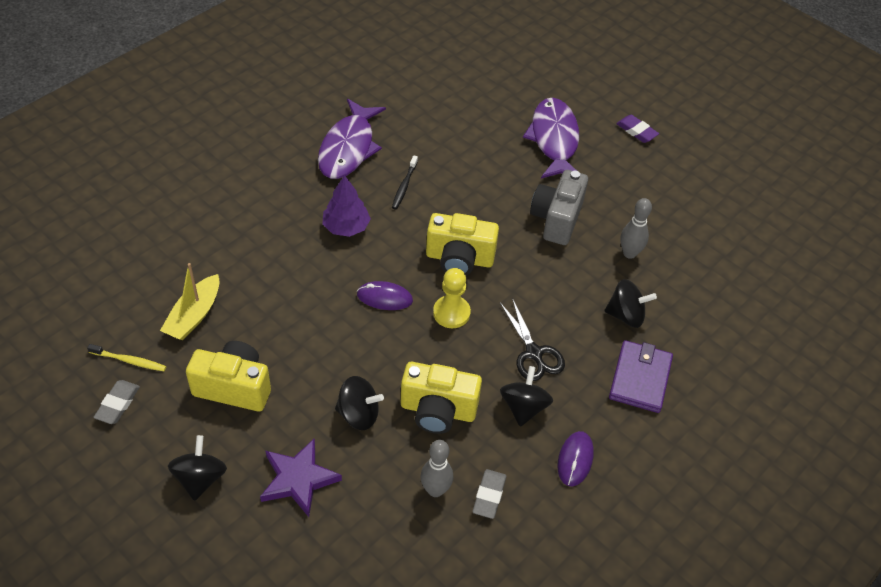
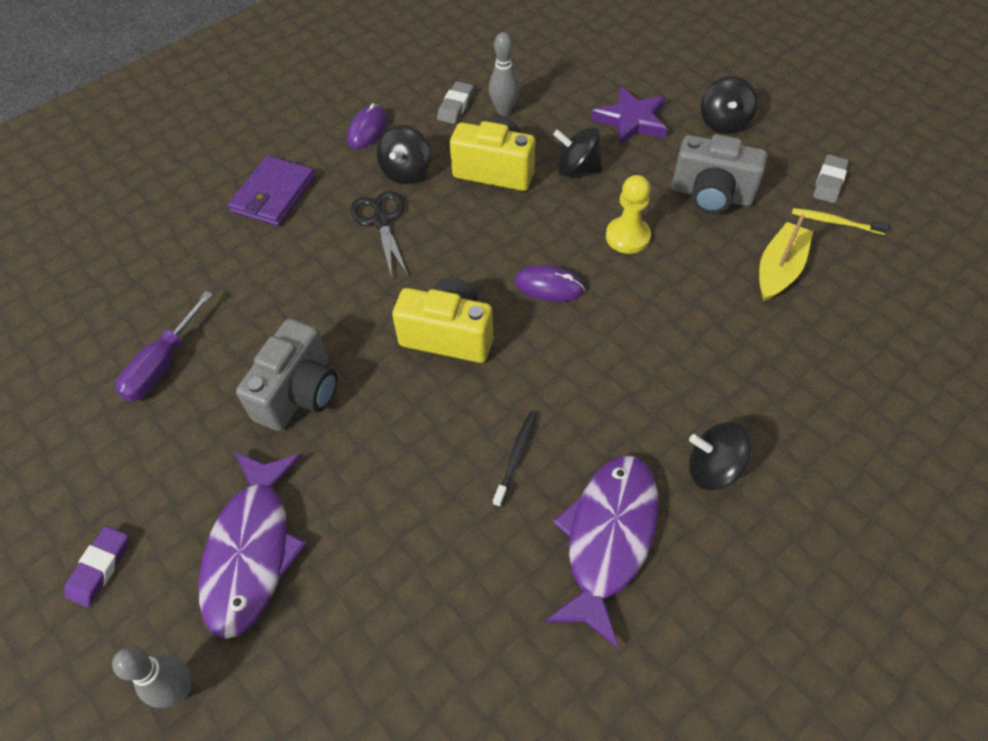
camera: 170 degrees left, 5 degrees up
(234, 387) = (711, 195): yellow camera -> grey camera
(346, 227) = (603, 386): purple tree -> none
(451, 313) = (468, 266): yellow pawn -> yellow pawn (627, 236)
(626, 315) = (259, 259): black spinning top -> black spinning top (713, 469)
(629, 253) = (218, 338): grey bowling pin -> grey bowling pin (179, 689)
(636, 131) = (99, 568): purple eraser -> purple eraser turned 60 degrees clockwise
(661, 235) = (162, 364): none -> purple screwdriver

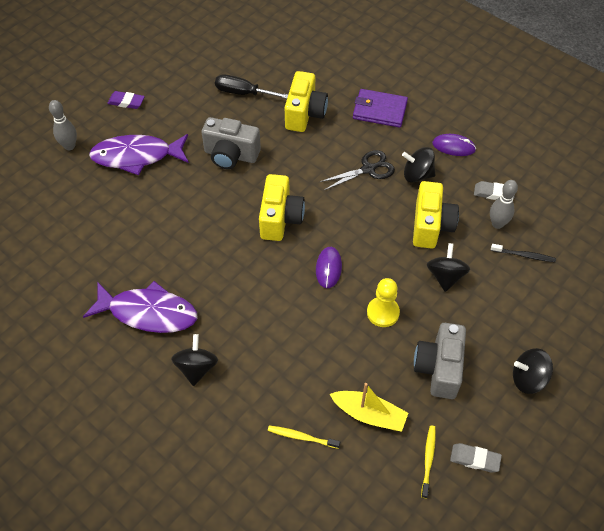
camera: 80 degrees right, 0 degrees up
(162, 364) = (243, 93): purple screwdriver -> black screwdriver
(245, 283) = (305, 113): none -> yellow camera
(516, 456) = (198, 263): black toothbrush -> black toothbrush (524, 255)
(631, 120) = (511, 310): purple star -> none
(817, 344) = (301, 437): none -> yellow toothbrush

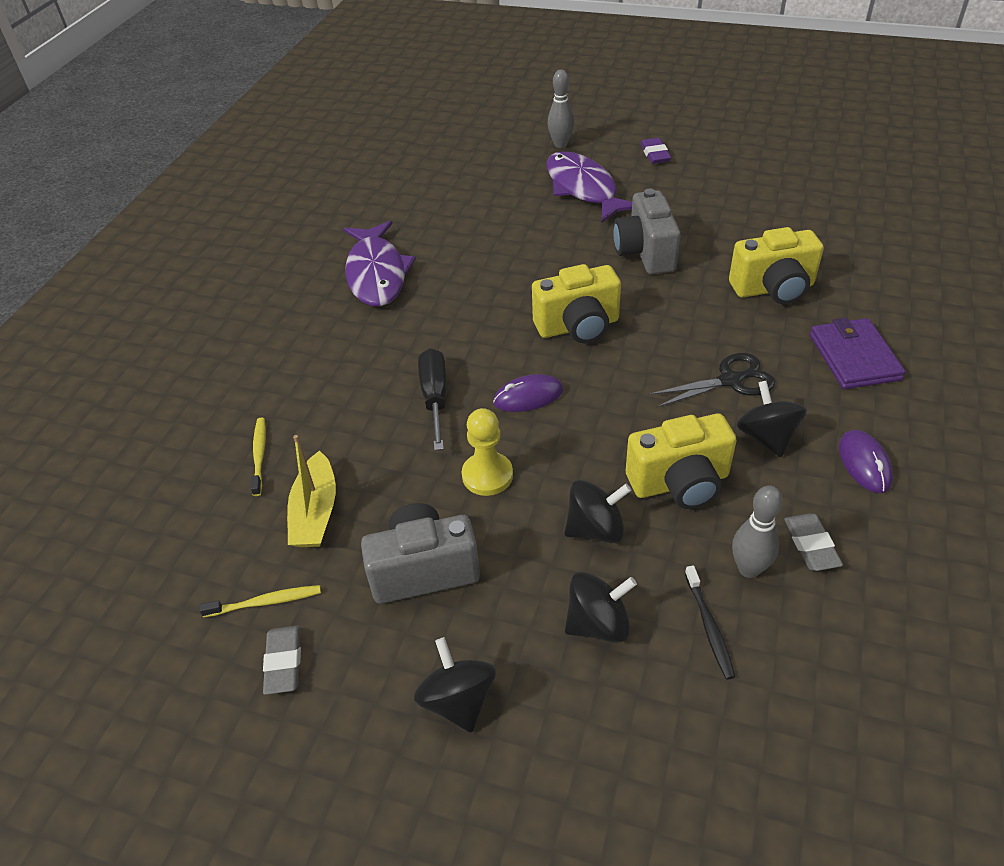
camera: 70 degrees right, 10 degrees down
(196, 368) = (321, 334): black spinning top -> black spinning top (598, 624)
(243, 93) = (755, 227): black screwdriver -> black screwdriver (435, 397)
(368, 169) = (730, 380): black scissors -> black scissors turned 60 degrees counterclockwise

